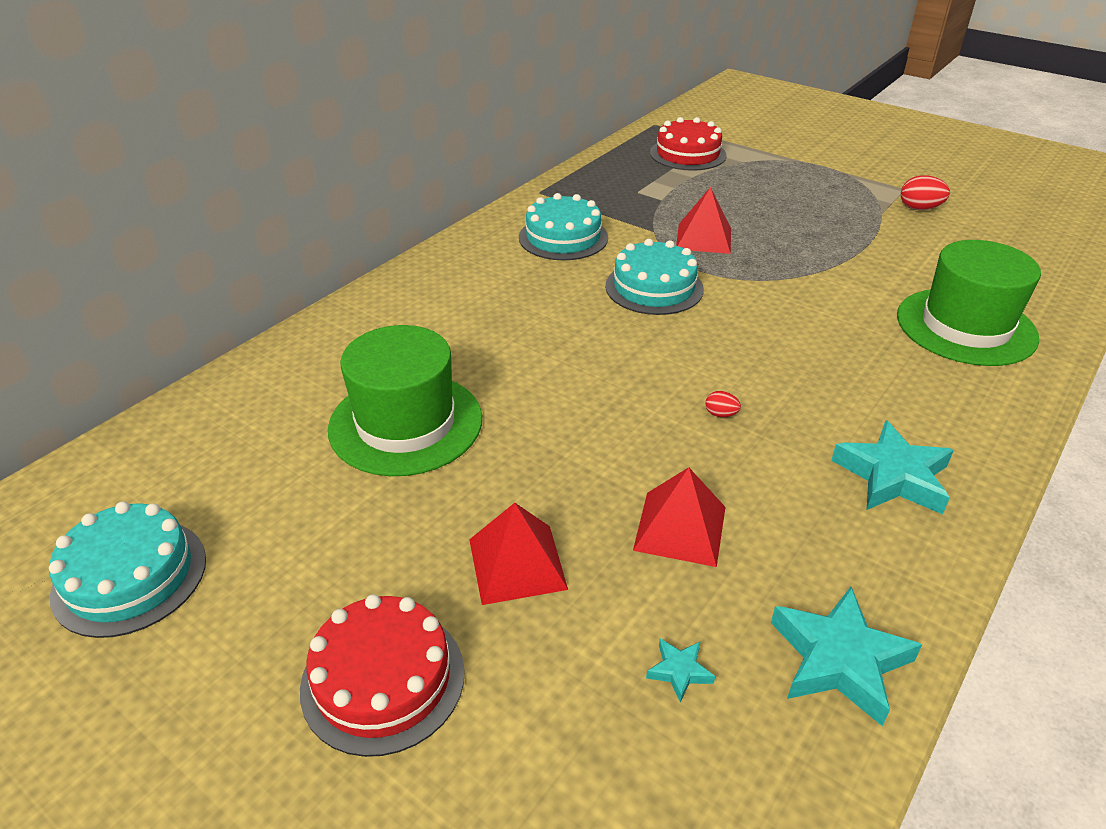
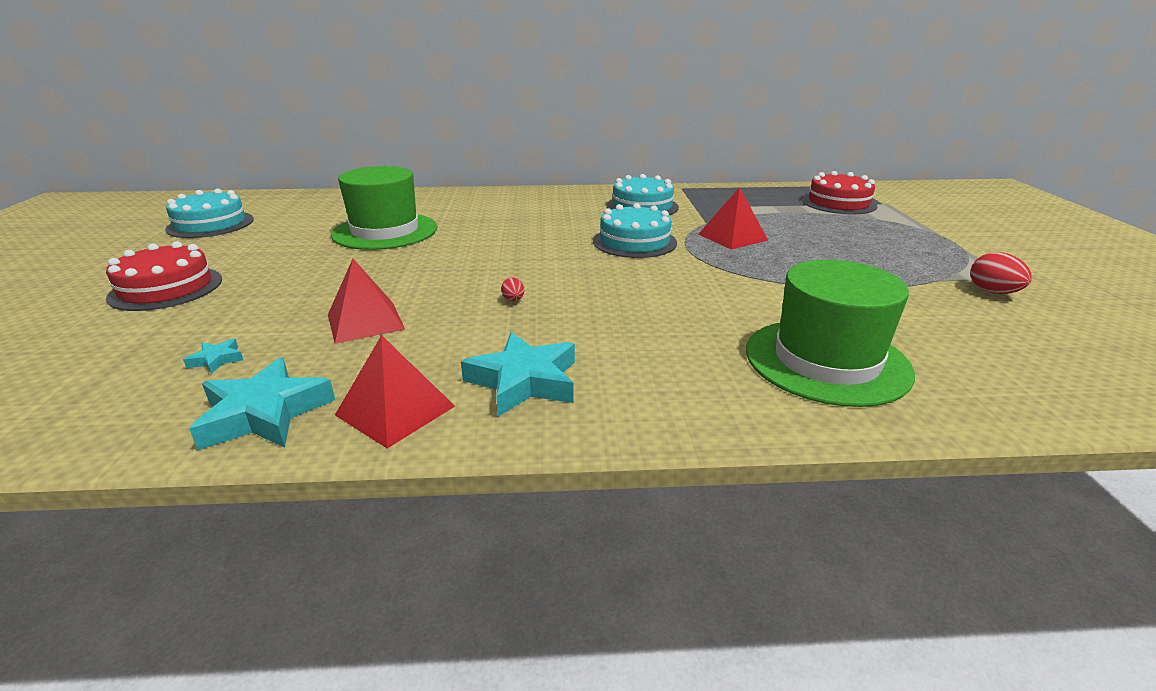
camera: 50 degrees right, 10 degrees down
(517, 563) = (286, 289): red pyramid -> red pyramid (395, 410)

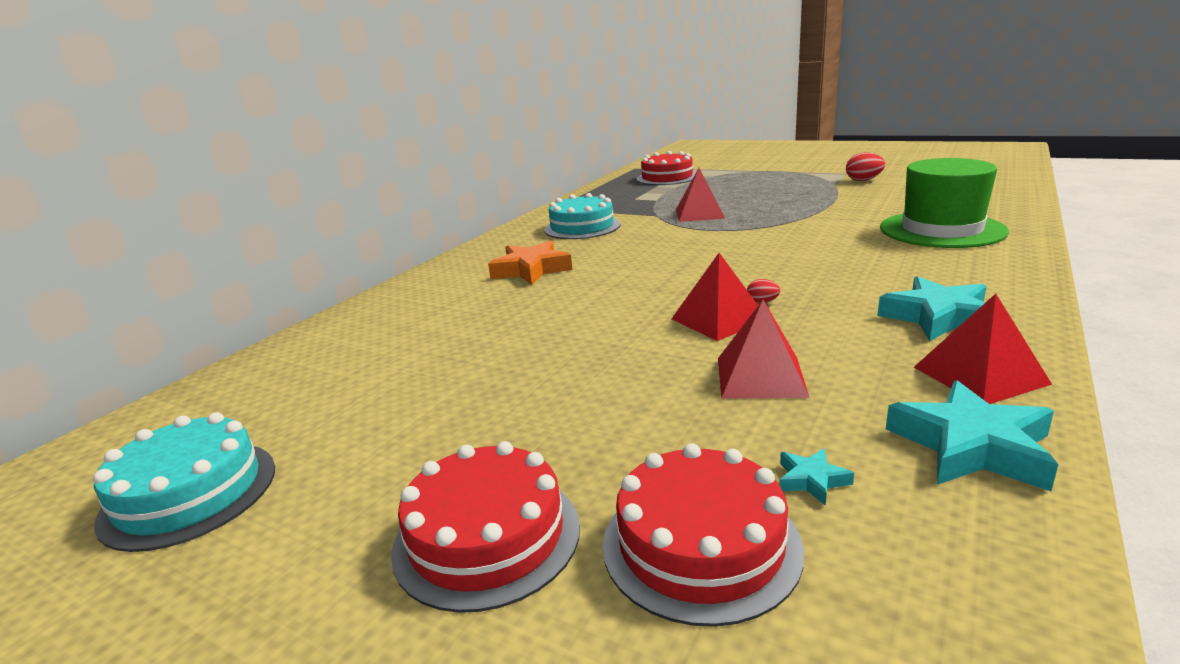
camera: 55 degrees left, 5 degrees down
(150, 339) = (701, 544): none -> red cake
(385, 231) = (470, 346): green hat -> none
(466, 290) = (719, 319): none -> red pyramid
(528, 214) = (531, 270): none -> orange star
(634, 242) = (669, 242): turquoise cake -> none

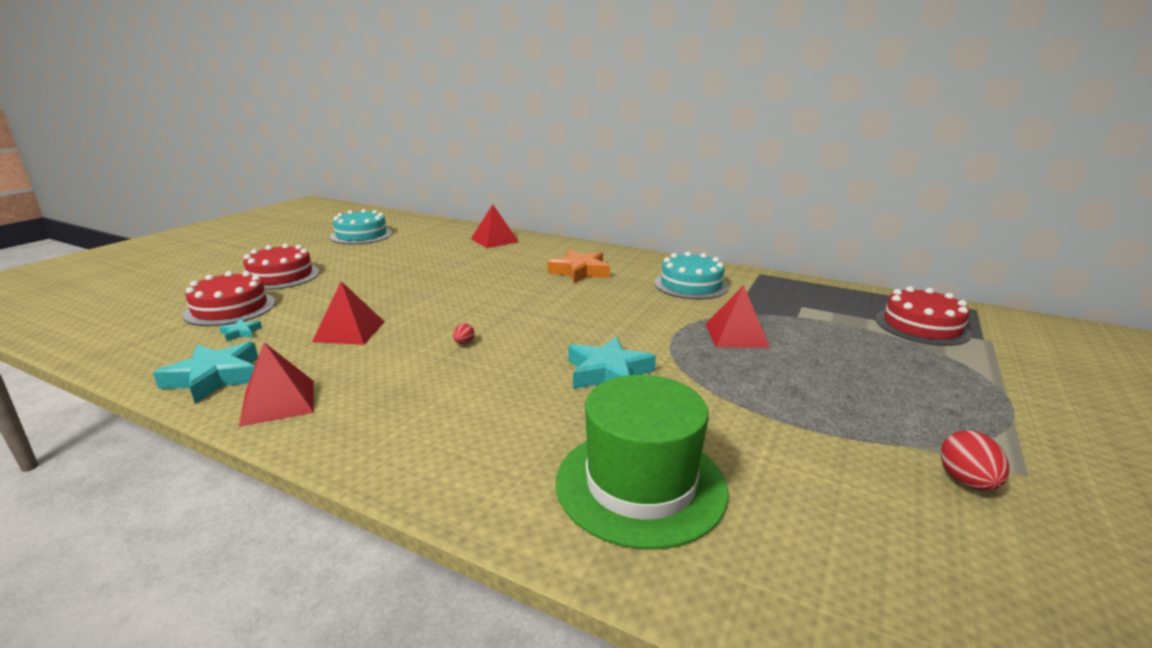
camera: 85 degrees right, 0 degrees up
(719, 319) = (443, 326): red pyramid -> red pyramid (494, 240)
(939, 317) = (379, 410): turquoise star -> turquoise star (608, 372)

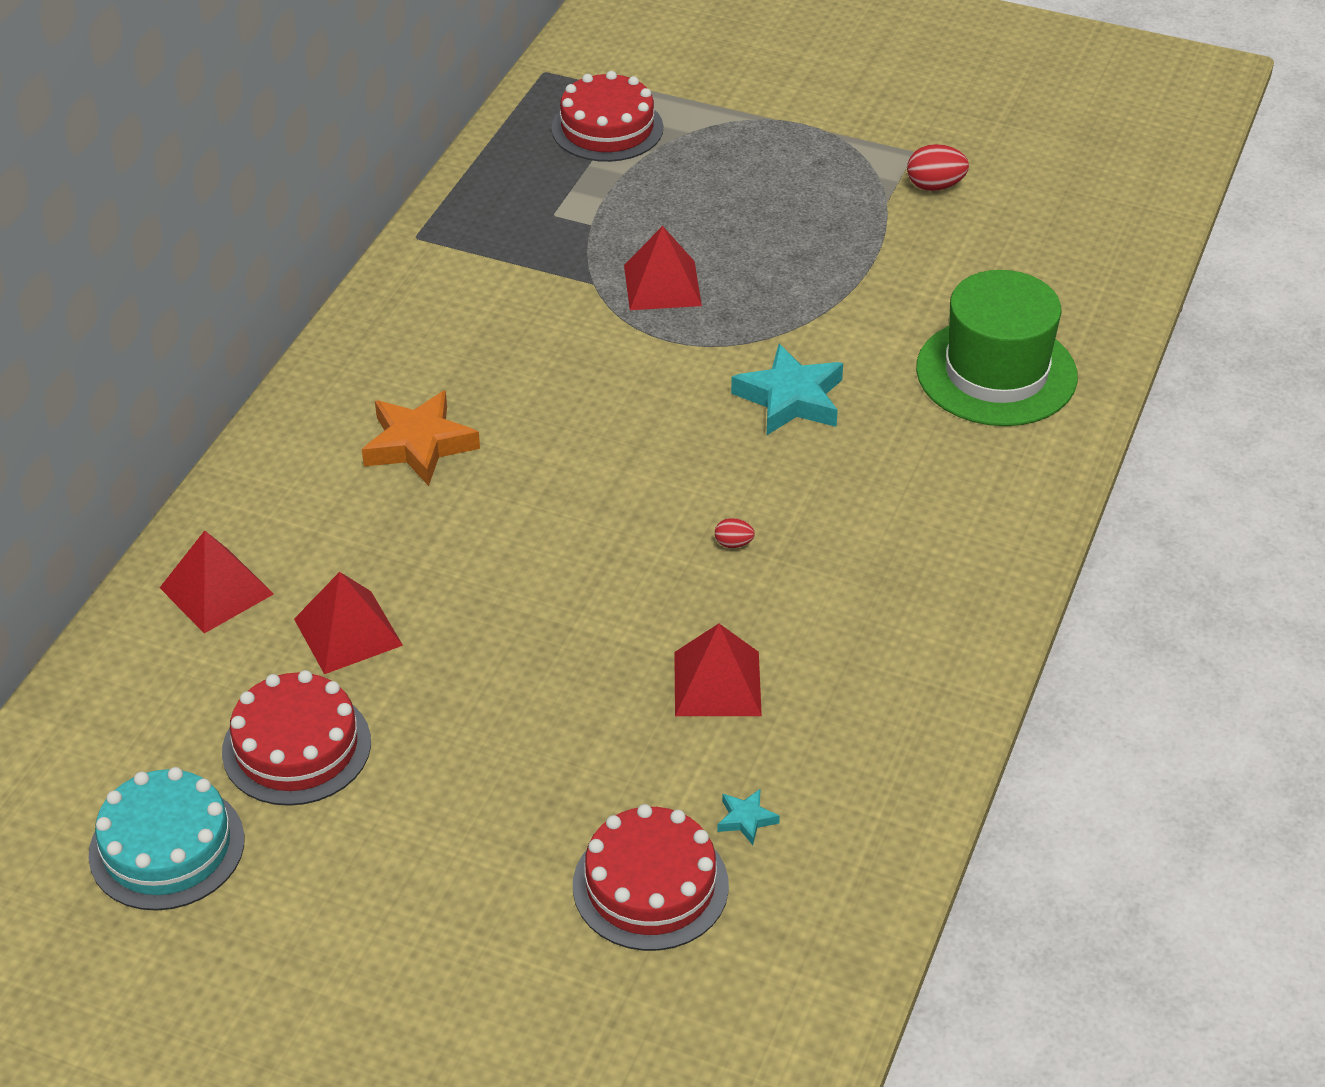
camera: 95 degrees left, 20 degrees up
(215, 377) = (888, 779): turquoise star -> none
(278, 402) = (931, 684): red pyramid -> red pyramid (348, 632)
(281, 276) = (474, 884): red cake -> red cake (296, 747)
(691, 285) = (475, 315): turquoise cake -> none

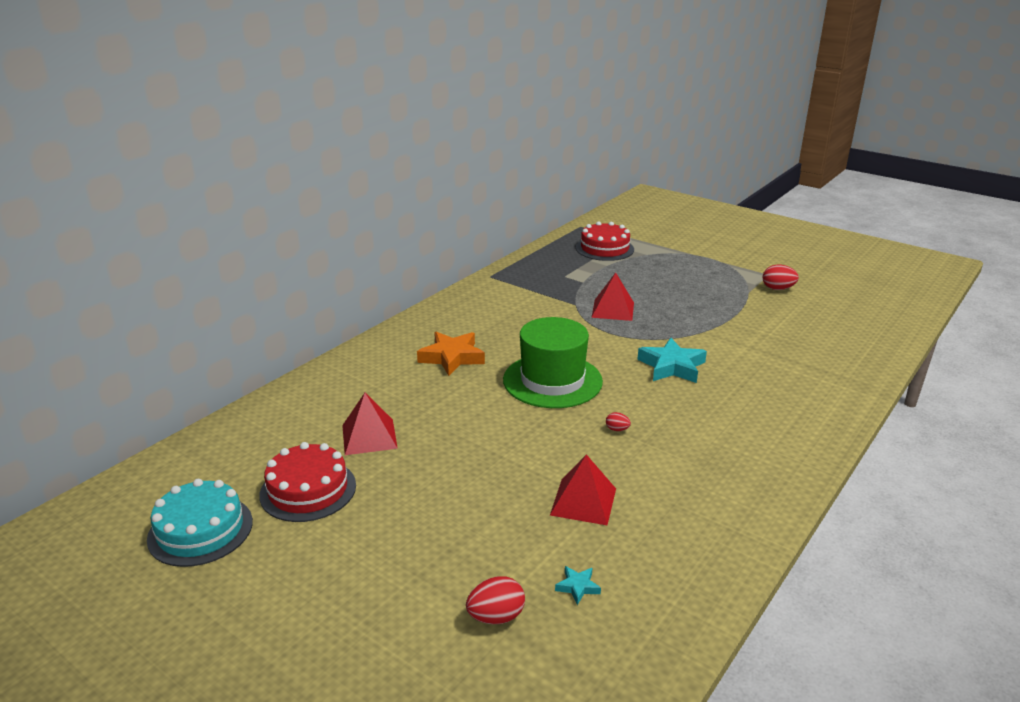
camera: 15 degrees right, 15 degrees down
(216, 591) = (307, 405): red pyramid -> none
(650, 885) = (496, 617): red cake -> red egg
(996, 372) = (801, 371): green hat -> green hat (552, 380)

